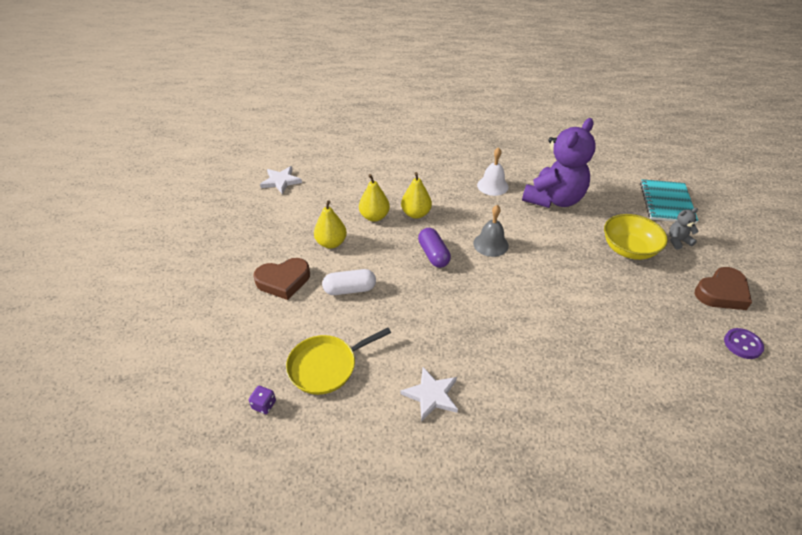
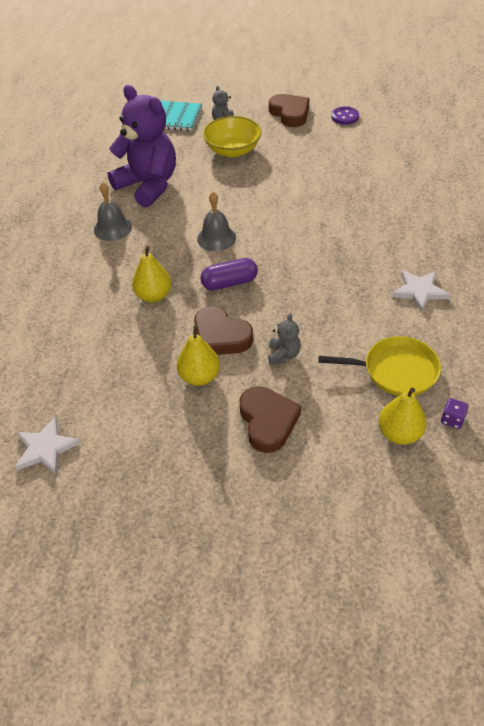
camera: 85 degrees left, 5 degrees up
(326, 366) = (396, 370): yellow pan -> yellow pan turned 60 degrees counterclockwise
(350, 289) = (283, 355): white capsule -> grey teddy bear
(372, 252) = (221, 336): none -> brown heart
(374, 217) = (153, 335): yellow pear -> yellow pear (399, 433)
(492, 186) = (112, 228): white bell -> grey bell

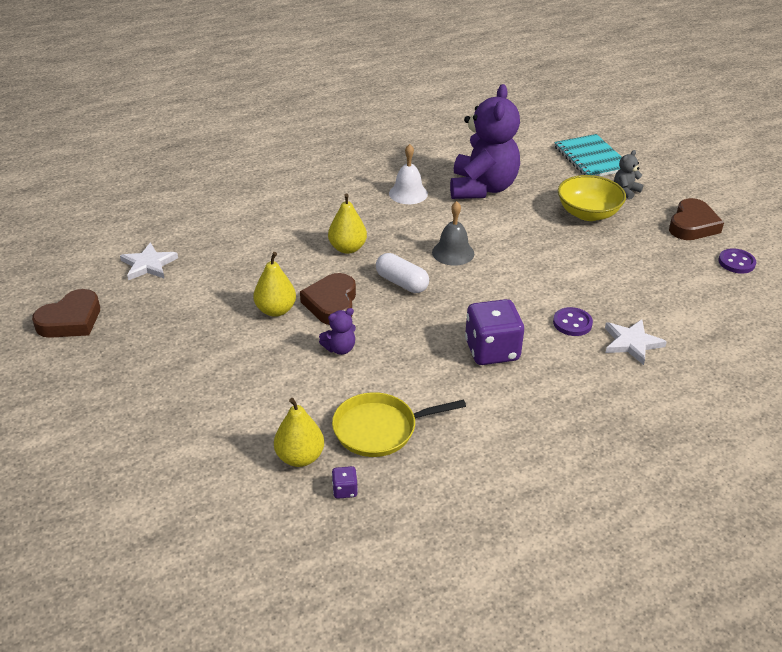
camera: 55 degrees right, 10 degrees down
(112, 228) = (408, 193): grey bell -> white bell
(229, 283) = (402, 283): purple capsule -> white capsule
(268, 421) = (254, 368): brown heart -> brown heart (71, 320)
(283, 355) = (340, 348): grey teddy bear -> purple teddy bear
(349, 216) = (572, 323): none -> purple button
(350, 269) = (492, 350): none -> purple dice
(396, 370) = (379, 429): yellow pan -> yellow pan turned 105 degrees clockwise
(419, 291) = (507, 410): white star -> white star (632, 343)

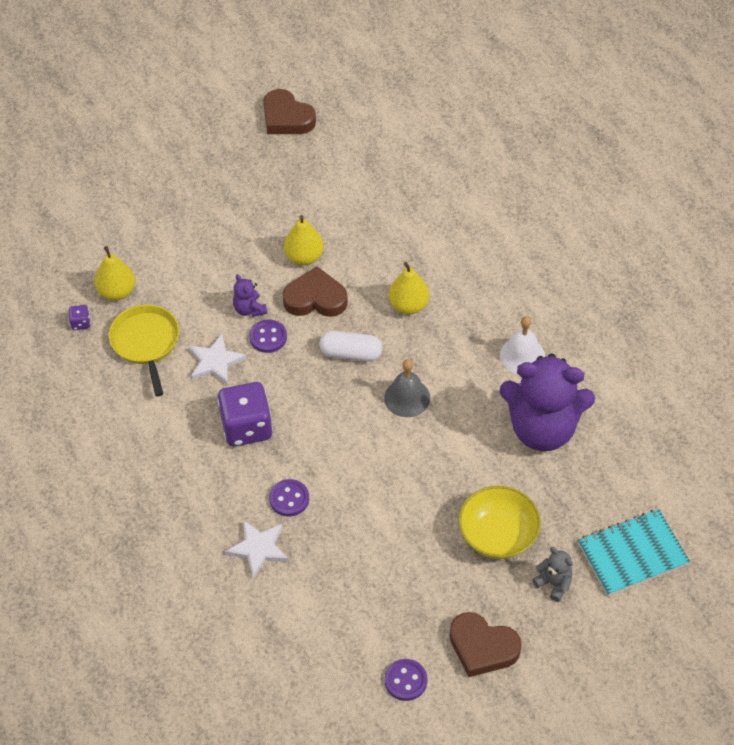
camera: 90 degrees right, 15 degrees up
(148, 265) = (371, 154): white star -> white star (215, 362)
(378, 335) = (268, 337): none -> purple button
(402, 283) = (351, 353): white capsule -> white capsule turned 60 degrees clockwise

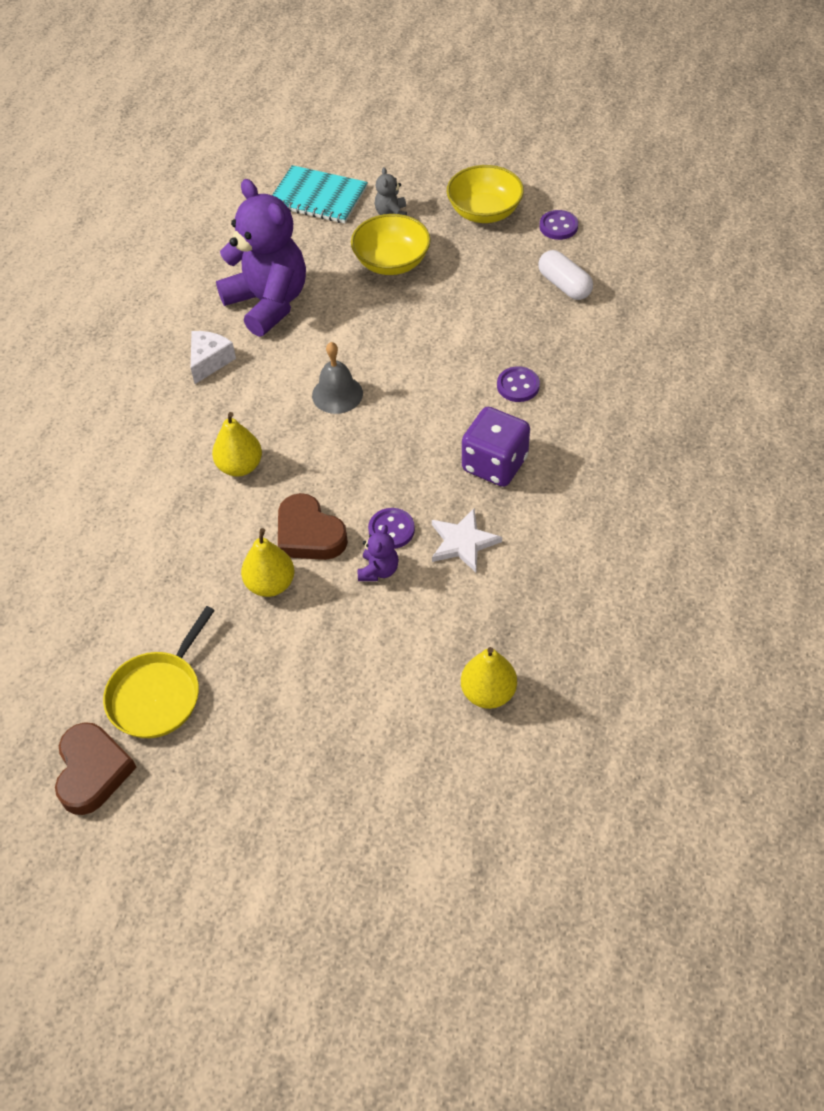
camera: 135 degrees left, 0 degrees up
(80, 323) = (557, 685): purple dice -> none
(146, 342) = (510, 611): yellow pan -> yellow pan (158, 695)
(258, 549) = (580, 368): white star -> none
(351, 353) = (338, 462): white capsule -> white capsule (564, 285)
(482, 647) = (484, 212): brown heart -> yellow bowl
(522, 355) = (209, 361): white bell -> white cheese

